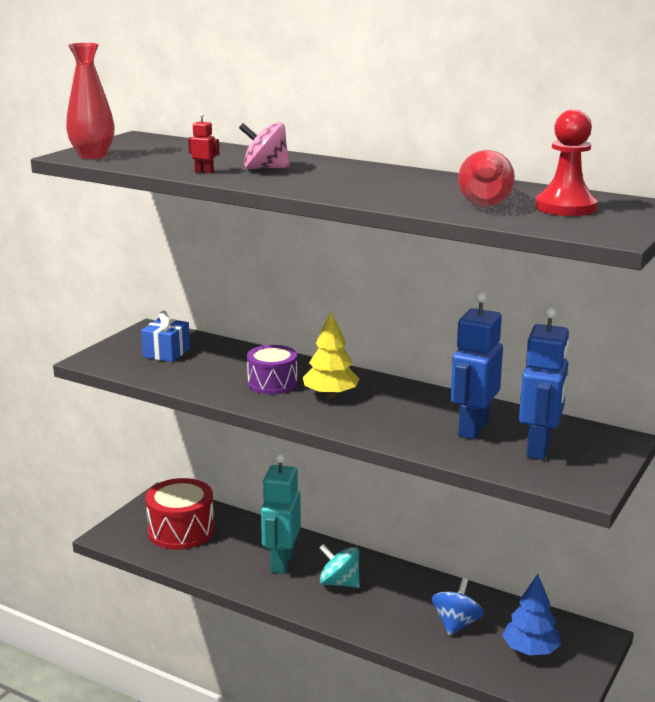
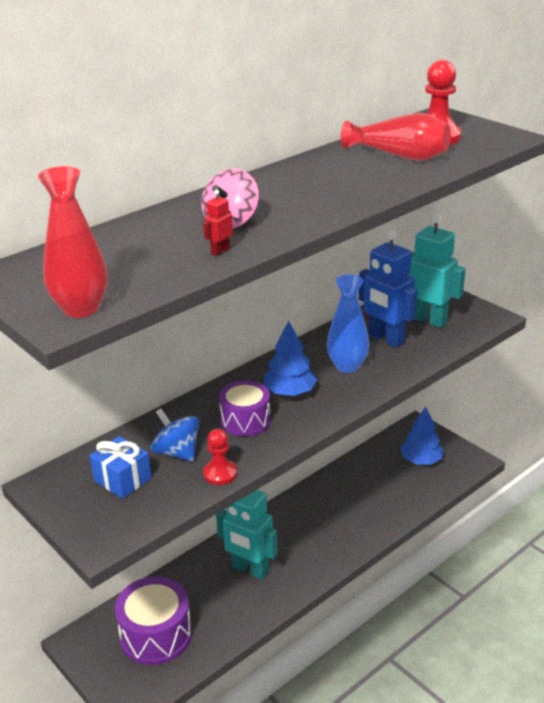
camera: 70 degrees left, 10 degrees up
(181, 531) = (156, 635): red drum -> purple drum
(189, 385) = (220, 473): none -> red pawn
(330, 395) = (289, 392): yellow tree -> blue tree
(339, 583) = (298, 538): turquoise spinning top -> none
(399, 415) = (347, 366): none -> blue vase
(456, 624) = (378, 487): blue spinning top -> blue spinning top (177, 452)
(539, 448) = (428, 320): blue robot -> turquoise robot

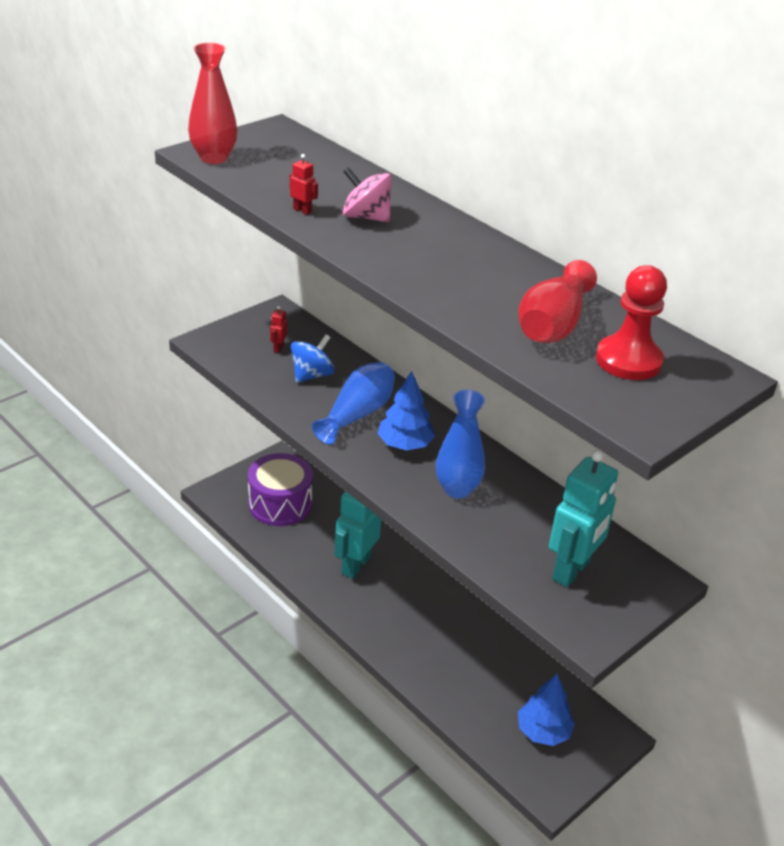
camera: 85 degrees right, 5 degrees up
(122, 479) = (278, 348): blue gift -> red robot
(220, 473) = (278, 398): red pawn -> none
(245, 420) = (357, 414): purple drum -> blue vase
(386, 339) = (520, 526): blue robot -> none

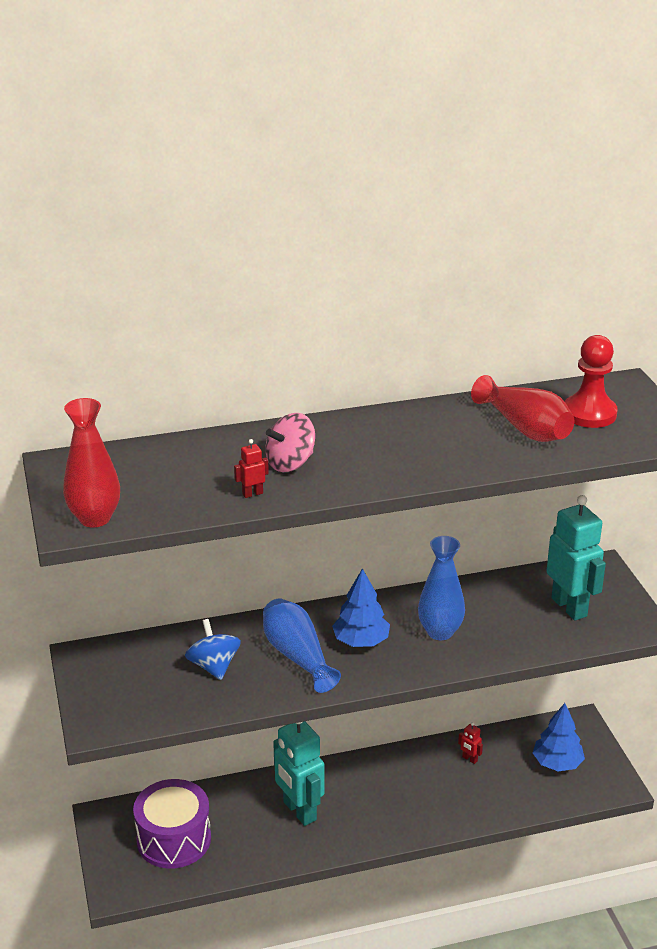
camera: 60 degrees left, 5 degrees down
(278, 348) = (150, 675): red robot -> red robot (469, 759)

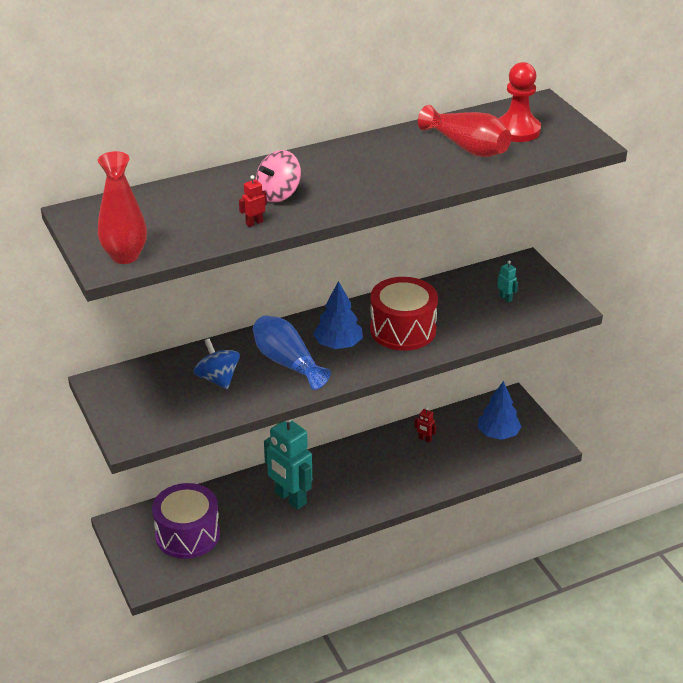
camera: 10 degrees left, 5 degrees up
(440, 632) = (403, 330): blue vase -> red drum
(569, 607) = (505, 298): turquoise robot -> turquoise robot, size x0.40

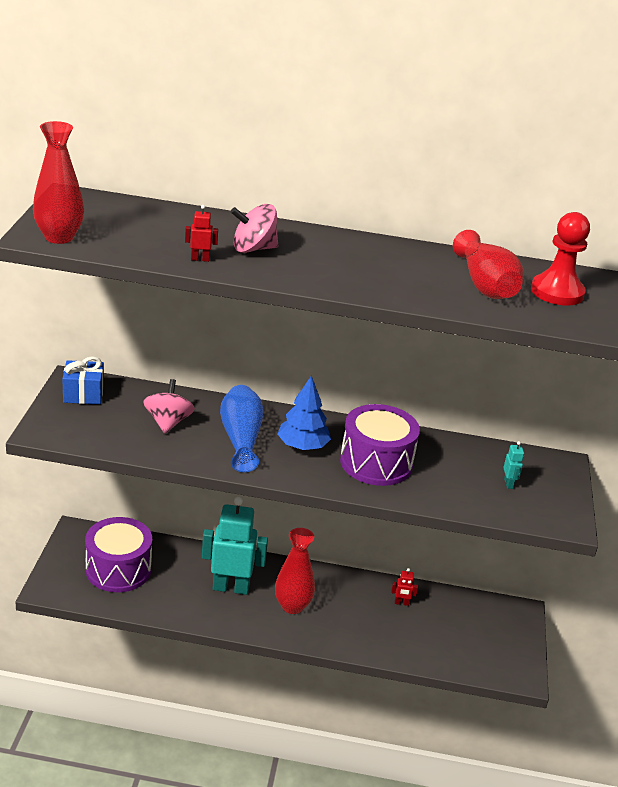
camera: 30 degrees right, 5 degrees down
(122, 390) = (83, 394): none -> blue gift
(218, 379) = (168, 422): blue spinning top -> pink spinning top
(290, 498) = (231, 587): turquoise robot -> turquoise robot turned 105 degrees clockwise
(349, 486) = (292, 606): none -> red vase
(403, 330) = (376, 462): red drum -> purple drum
(425, 439) = (401, 603): red robot -> red robot turned 60 degrees counterclockwise
(498, 434) = (477, 636): blue tree -> none

